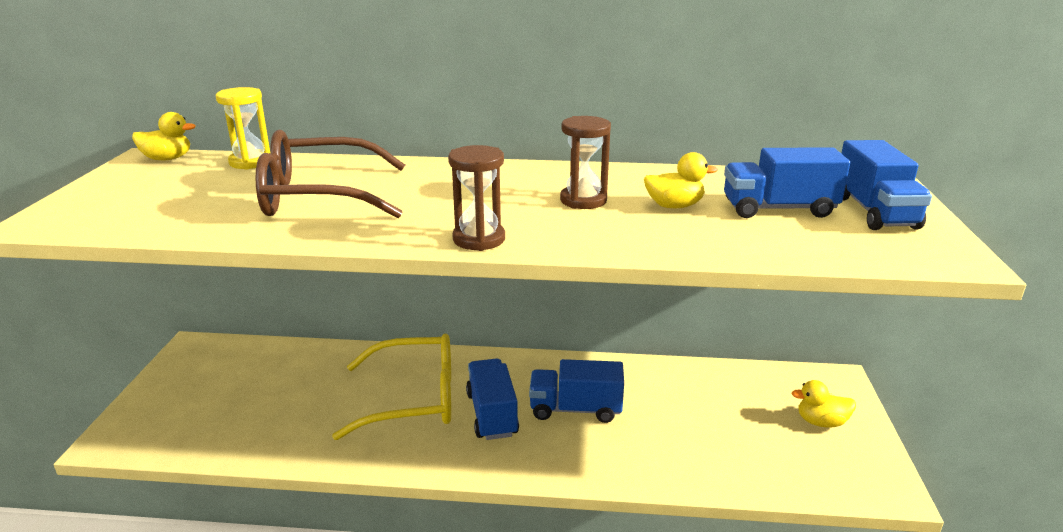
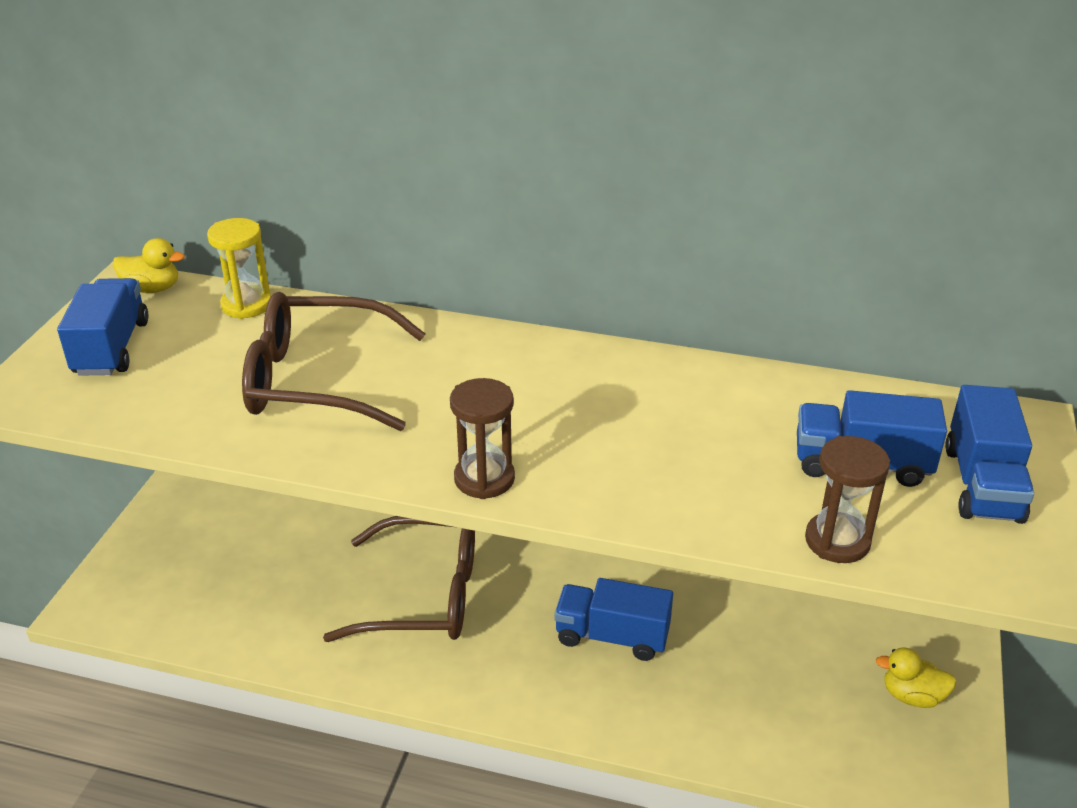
camera: 10 degrees right, 10 degrees up
(414, 399) = (423, 596): yellow glasses -> brown glasses
(492, 414) = (511, 630): blue truck -> blue truck (111, 348)
(583, 200) = (625, 421): brown hourglass -> brown hourglass (837, 541)
(674, 206) = (733, 444): yellow duck -> none

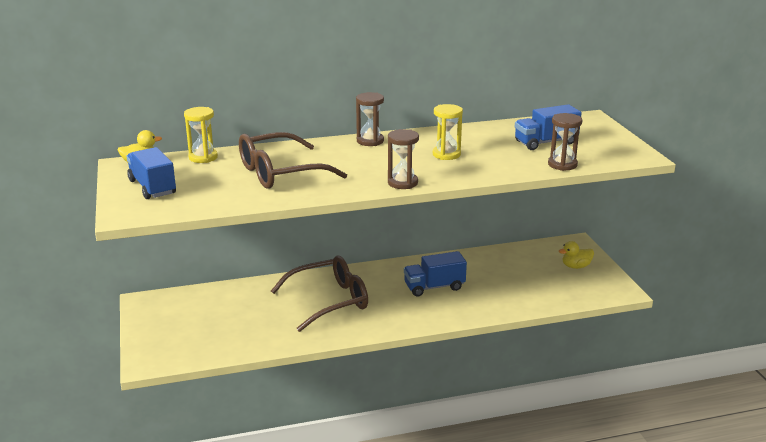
camera: 30 degrees left, 10 degrees down
(536, 351) = (370, 141): none -> brown hourglass
(635, 431) = (446, 154): none -> yellow hourglass
(982, 484) = (594, 137): blue truck -> none

